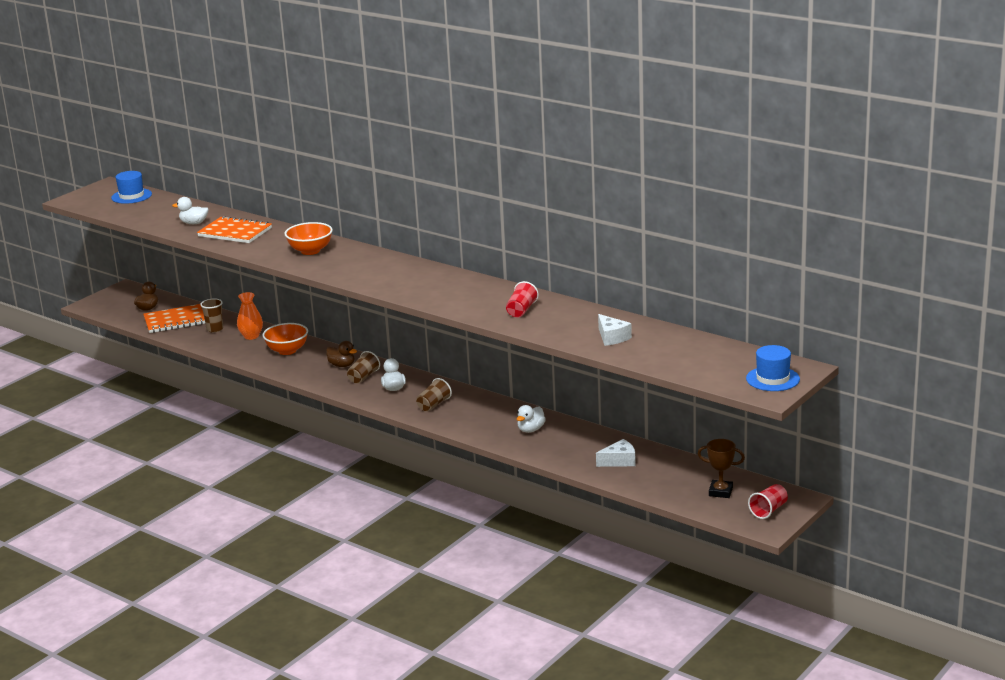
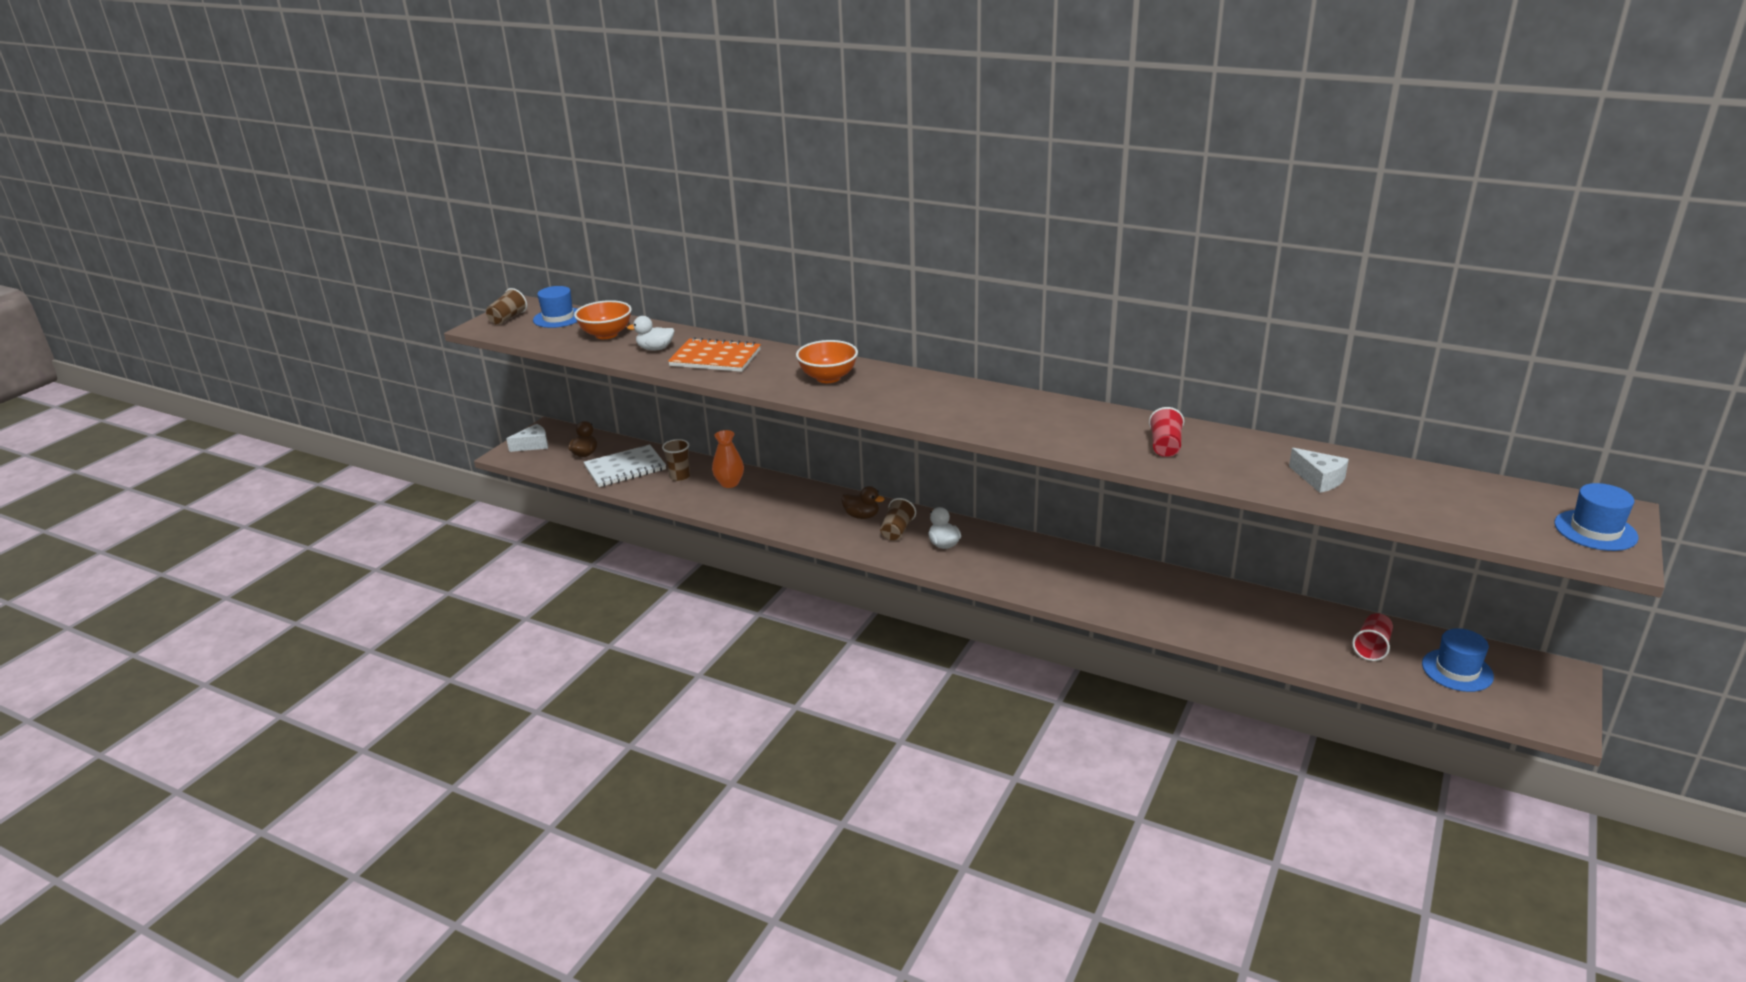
camera: 10 degrees left, 5 degrees up
(175, 321) = (625, 468): orange notebook -> white notebook
(287, 351) = (783, 500): orange bowl -> orange bowl (606, 334)
(433, 405) = (1007, 565): brown cup -> brown cup (508, 318)
(531, 430) = (1151, 593): white duck -> none
(619, 461) = (1295, 632): white cheese -> white cheese (533, 445)
(720, 492) = (1457, 670): brown trophy -> blue hat
(768, 510) = (1541, 695): red cup -> red cup (1372, 647)

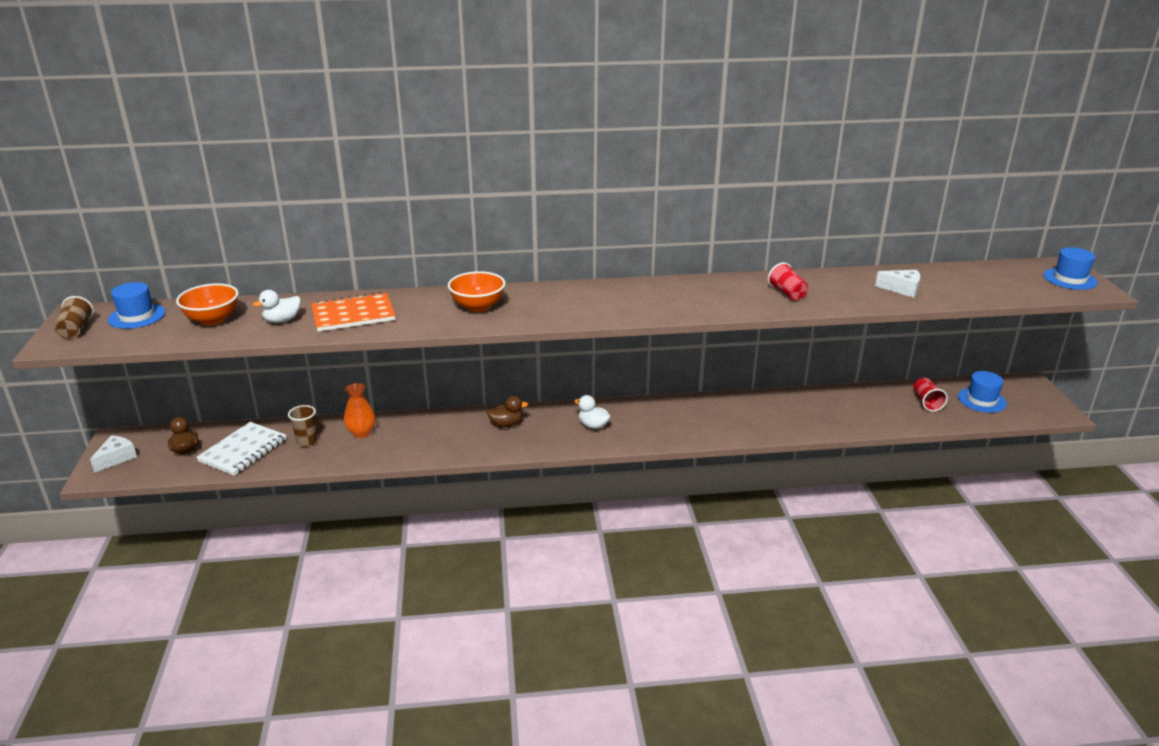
camera: 35 degrees left, 0 degrees up
(897, 531) = (547, 427): brown cup -> none

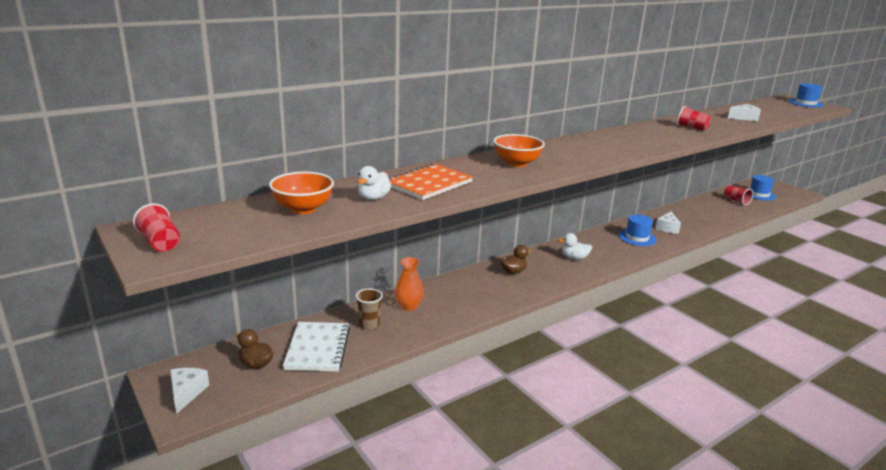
camera: 30 degrees left, 5 degrees down
(76, 329) = (160, 242): brown cup -> red cup
(137, 316) = (214, 220): blue hat -> blue hat (637, 238)
(764, 417) = (667, 228): none -> white cheese

